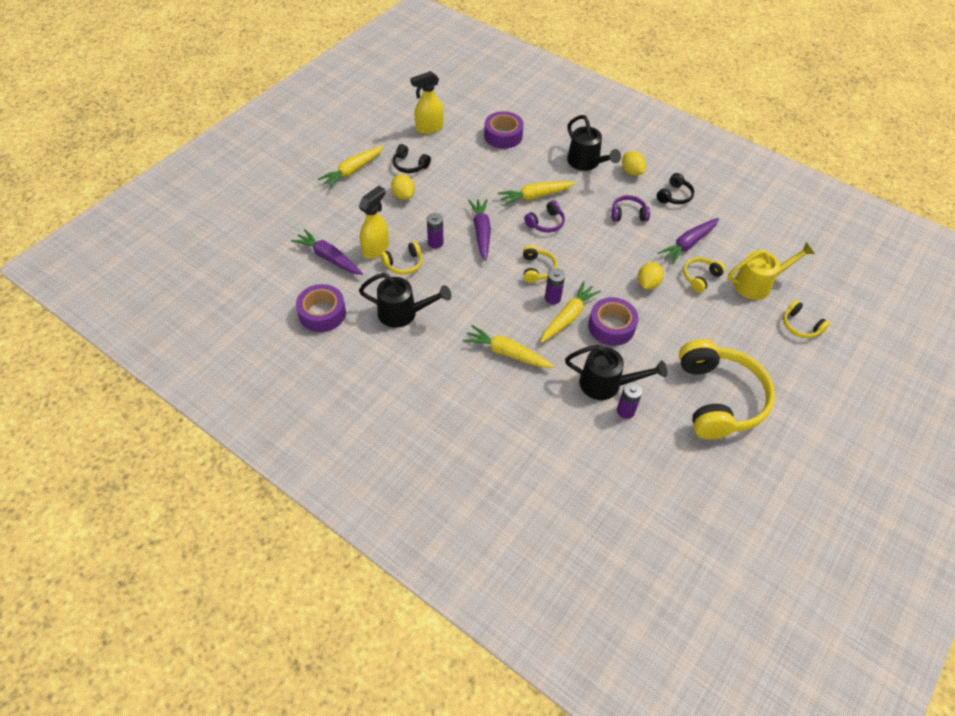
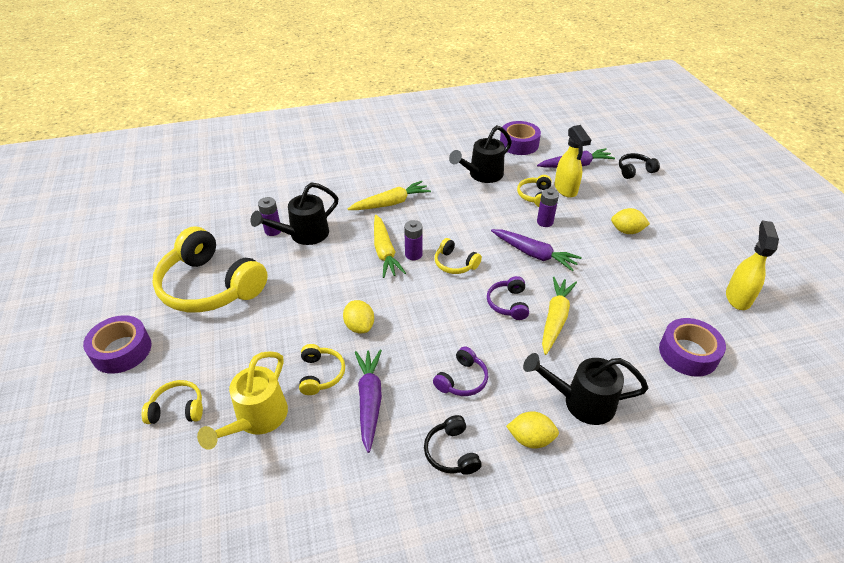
camera: 130 degrees right, 10 degrees down
(352, 171) = (687, 216): yellow carrot -> none
(410, 165) = (674, 254): black headphones -> black headphones (635, 171)
(611, 326) = (346, 270): purple tape -> purple tape (122, 350)

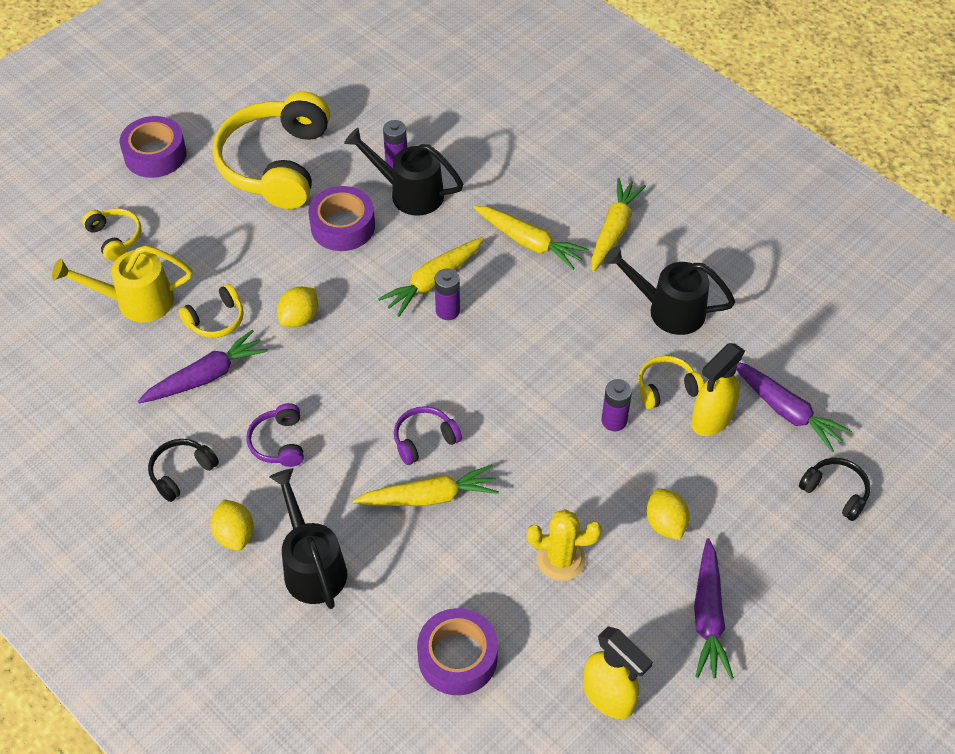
camera: 60 degrees right, 10 degrees up
(411, 171) = (614, 230): none -> yellow carrot
(455, 263) = (460, 358): yellow headphones -> none
(462, 379) = (279, 442): purple headphones -> purple headphones turned 75 degrees clockwise
(519, 144) = (785, 321): purple tape -> purple tape (343, 226)
(534, 254) = (536, 433): purple carrot -> purple carrot (708, 616)
(632, 279) = (561, 559): none -> yellow cactus
(738, 297) = (609, 697): yellow spray bottle -> yellow spray bottle turned 60 degrees clockwise

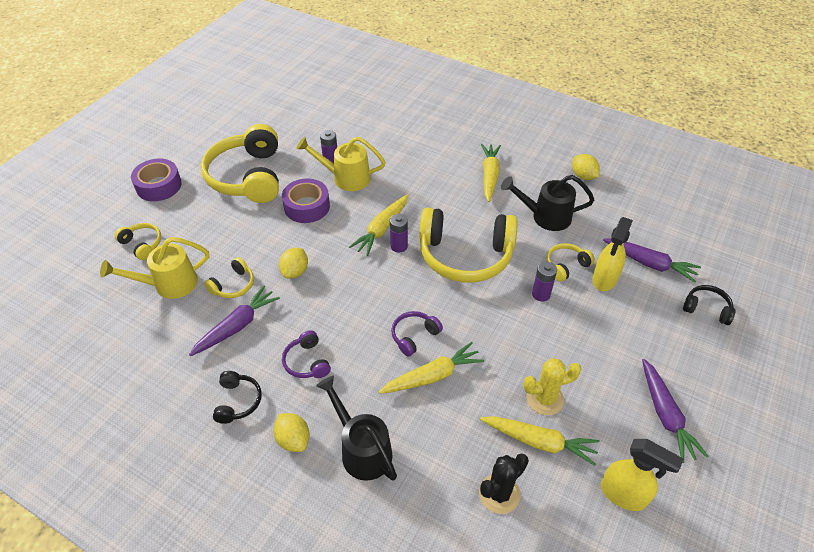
camera: 15 degrees left, 5 degrees down
(182, 473) = (237, 401): black headphones -> black headphones turned 150 degrees clockwise
(409, 193) = (345, 178): black watering can -> yellow watering can
(457, 657) = (499, 494): purple tape -> black cactus
(529, 242) = (437, 193): yellow carrot -> yellow carrot (539, 442)
(533, 343) = (465, 255): none -> yellow headphones
(665, 524) = (606, 356): yellow lemon -> yellow lemon (583, 176)

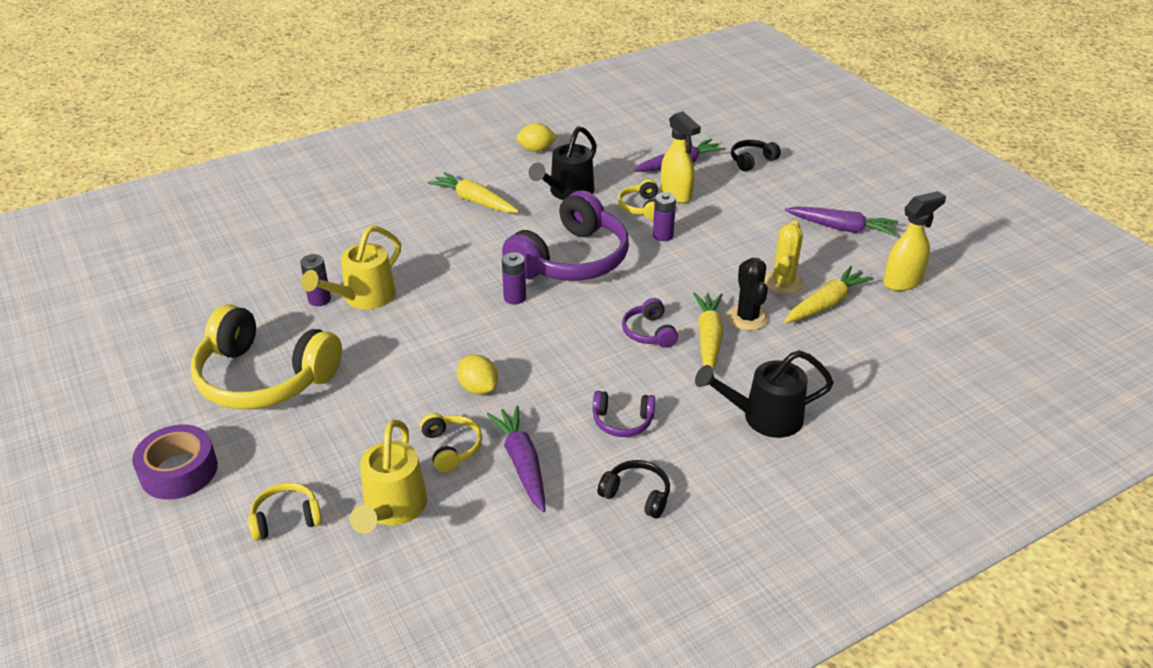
camera: 60 degrees left, 10 degrees down
(293, 440) = (720, 464): yellow lemon -> none
(307, 206) = (378, 344): purple tape -> none
(382, 229) = (477, 300): yellow carrot -> none
(465, 255) = (571, 259): yellow headphones -> purple headphones
(499, 494) = (864, 348): black cactus -> black cactus (747, 318)

